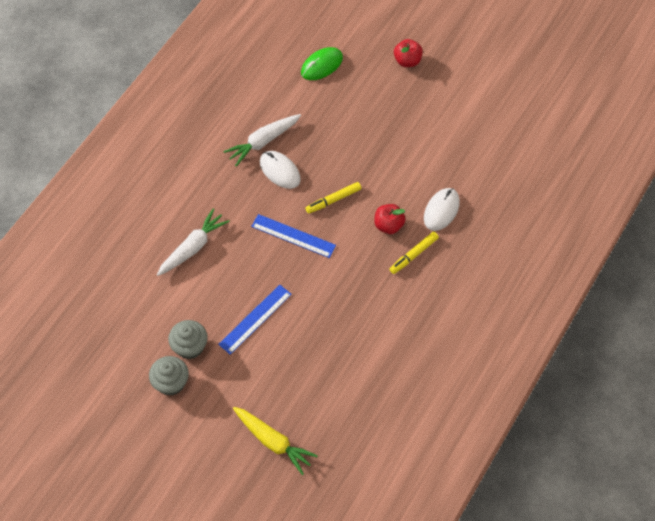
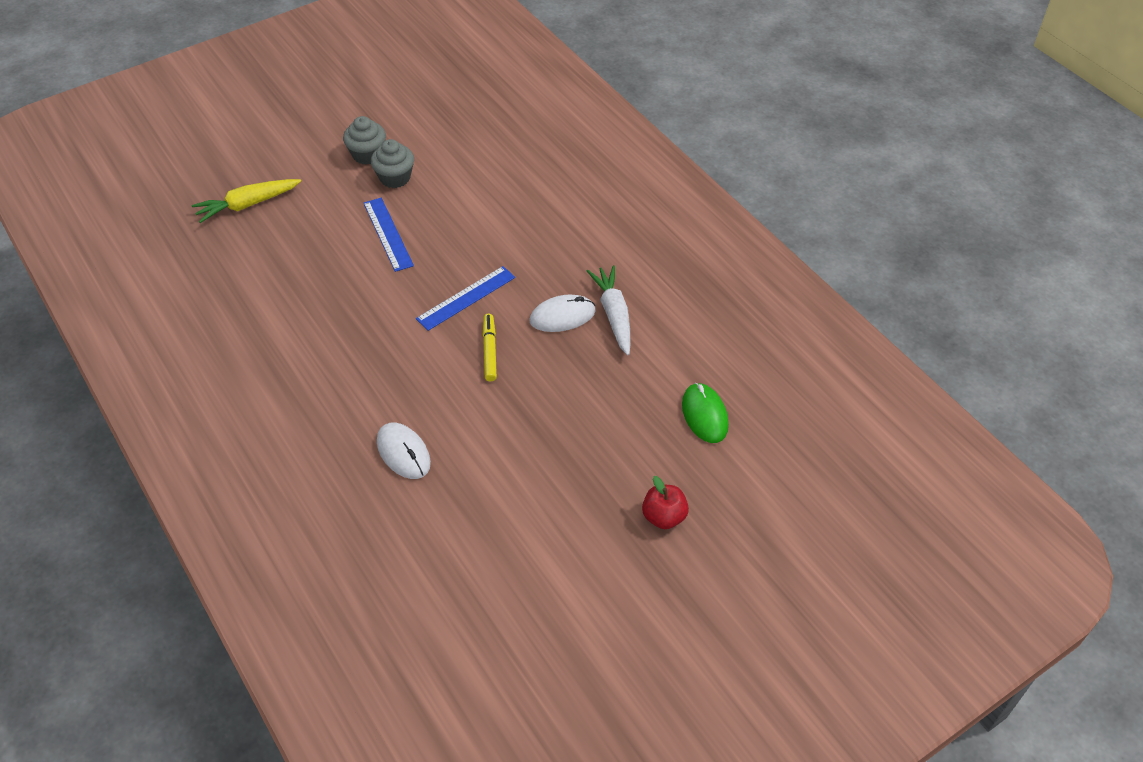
camera: 115 degrees right, 10 degrees down
(193, 247) = (508, 213): white carrot -> none
(388, 225) = (419, 390): red apple -> none
(413, 255) = (363, 398): yellow marker -> none

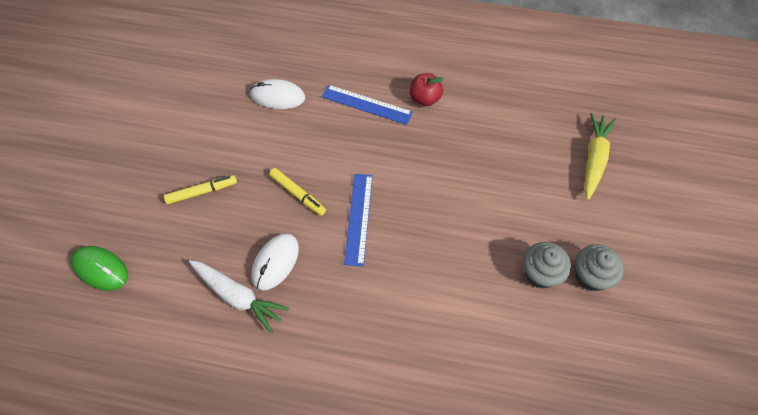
camera: 135 degrees right, 10 degrees up
(388, 234) = (475, 220): blue ruler -> blue ruler (366, 104)
(564, 415) = (202, 192): none -> yellow marker
(664, 517) = (79, 179): red apple -> red apple (425, 99)

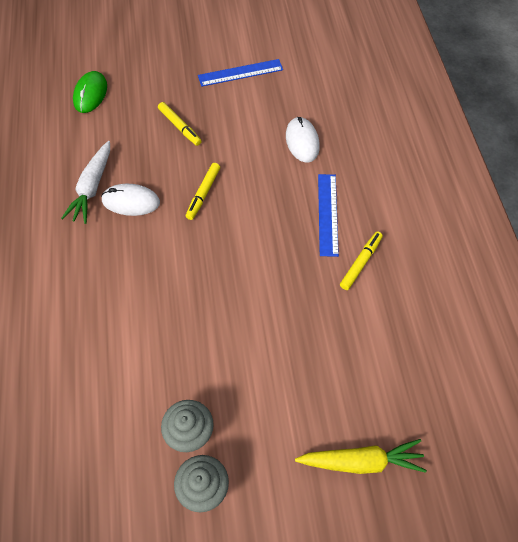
camera: 70 degrees right, 0 degrees up
(359, 218) = (196, 249): blue ruler -> blue ruler (240, 73)
(425, 99) = (360, 263): red apple -> yellow marker

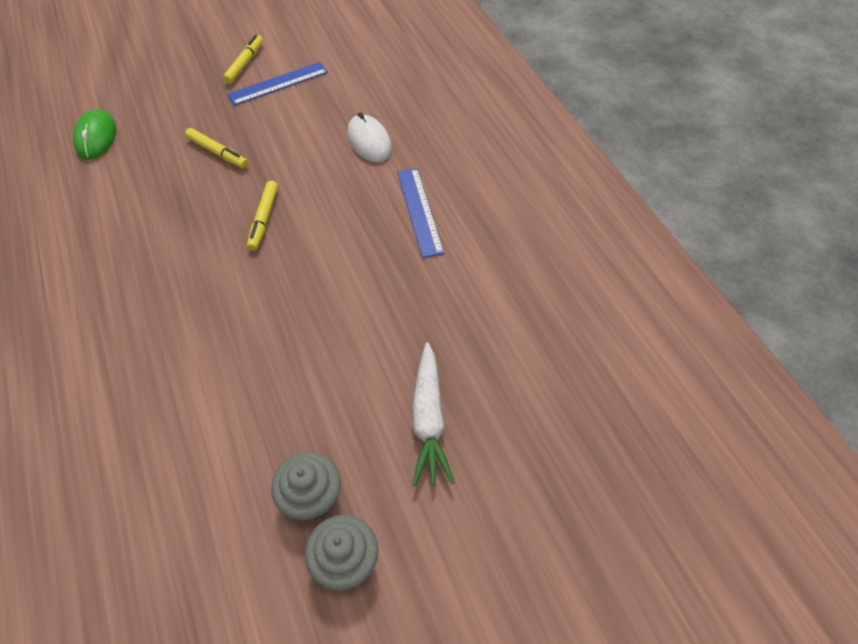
camera: 15 degrees left, 5 degrees down
(92, 187) = (119, 240): white carrot -> white carrot (428, 420)
(131, 201) = (173, 245): white mouse -> none
(360, 263) = (472, 255): yellow marker -> yellow marker (244, 63)
(361, 461) = (535, 476): yellow carrot -> none

